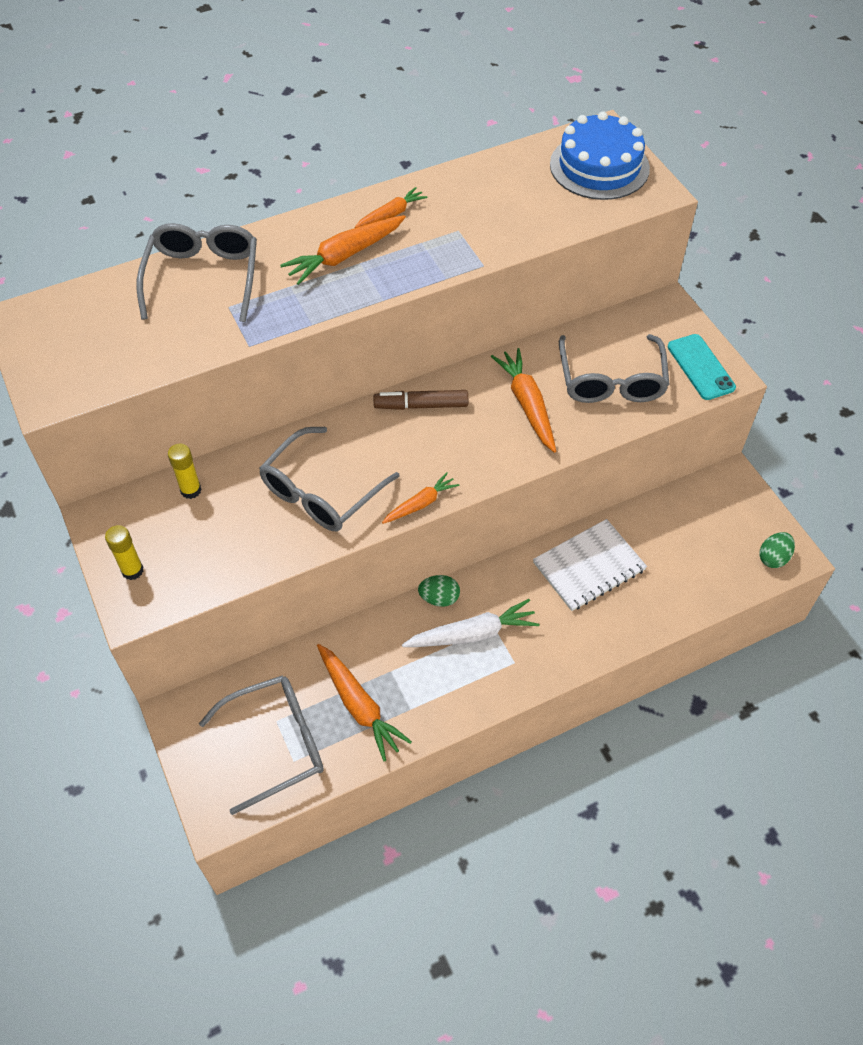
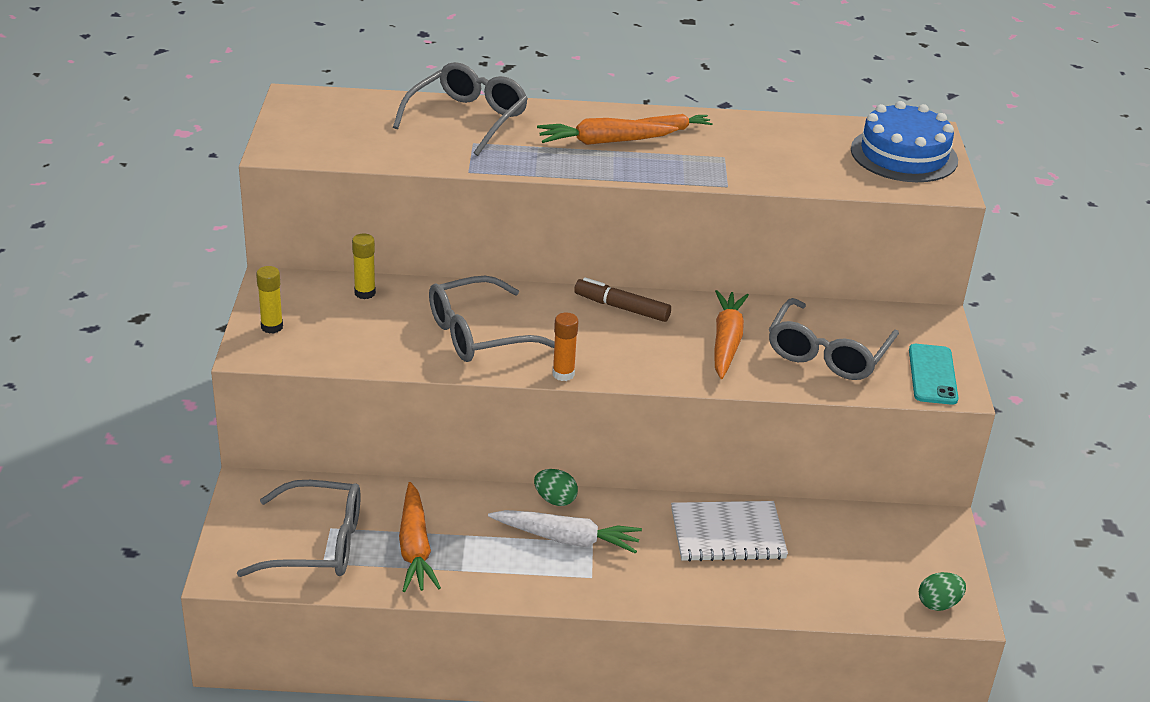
camera: 25 degrees right, 20 degrees down
(420, 504) = (563, 374): orange carrot -> orange glue stick

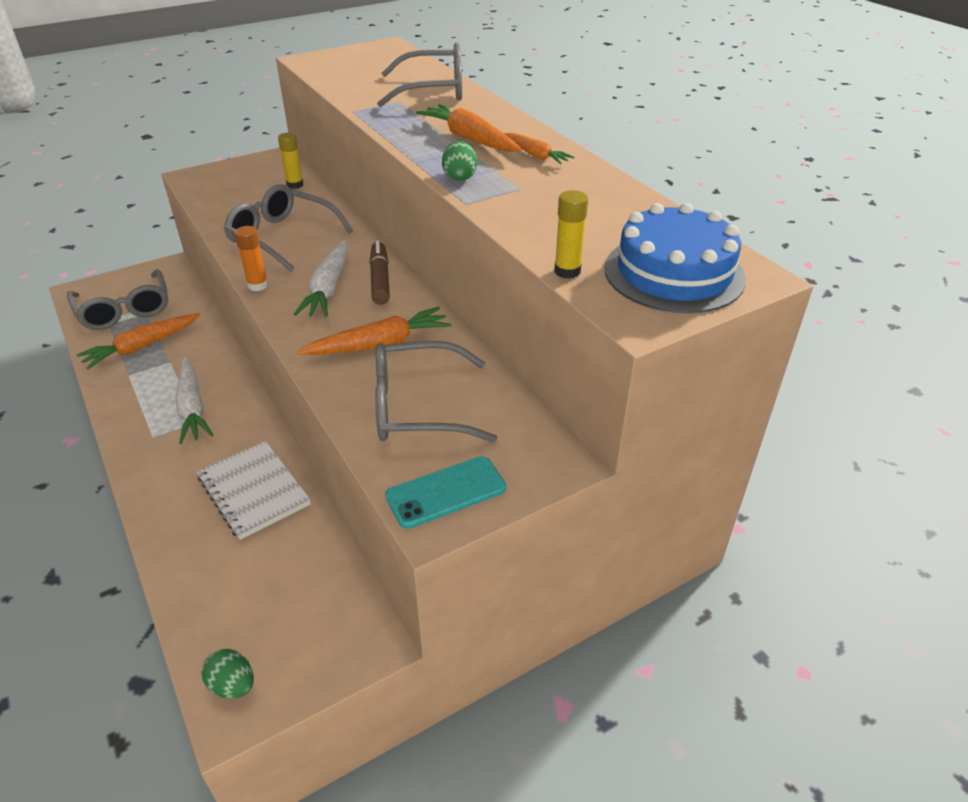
camera: 60 degrees right, 5 degrees up
(272, 327) = (225, 172): yellow glue stick -> yellow glue stick (567, 271)
(555, 500) = (237, 385): green egg -> green egg (459, 177)
(609, 338) = (328, 288): none -> white carrot

